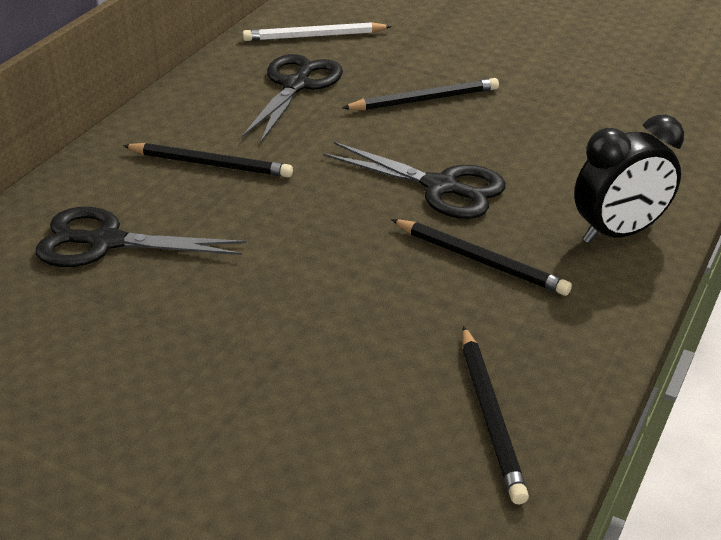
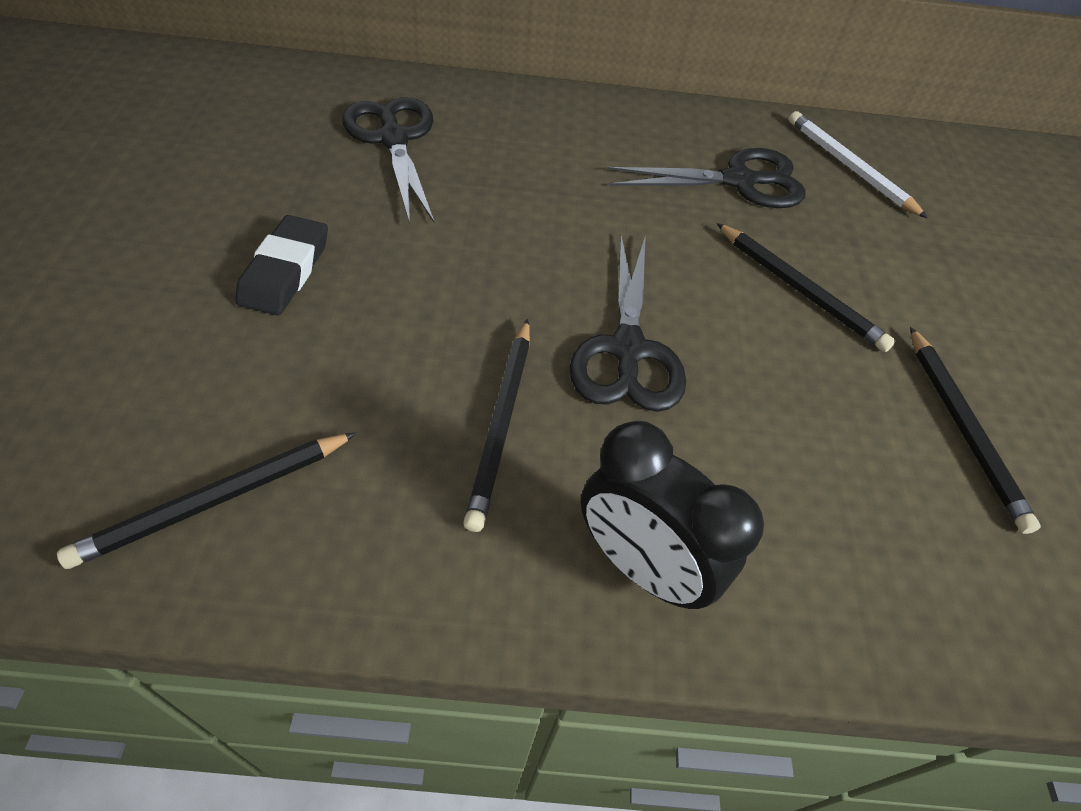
camera: 60 degrees right, 15 degrees up
(210, 164) = (552, 164): black pencil -> black pencil (963, 429)
(251, 340) = (285, 271): none -> black eraser

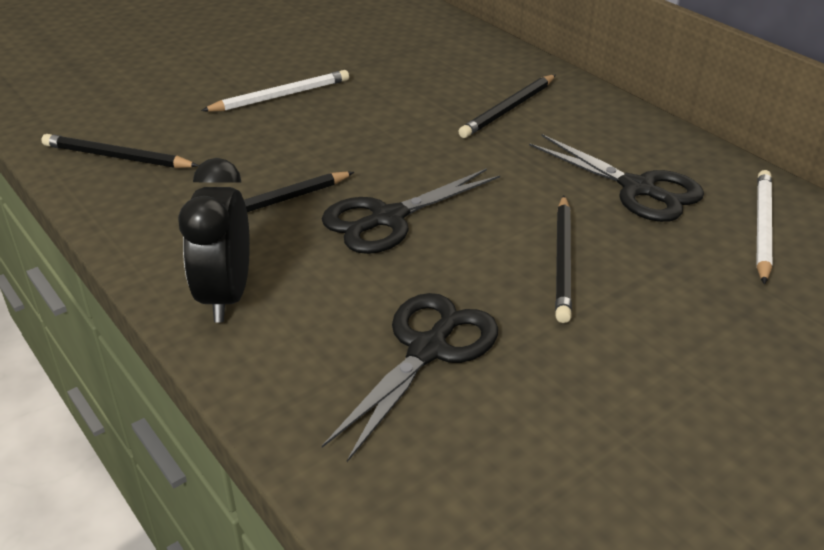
camera: 55 degrees right, 15 degrees down
(285, 271) = (280, 96): black eraser -> white pencil
(394, 140) = (435, 68): black scissors -> black scissors (427, 350)
(963, 429) = (536, 391): black pencil -> black pencil (508, 109)

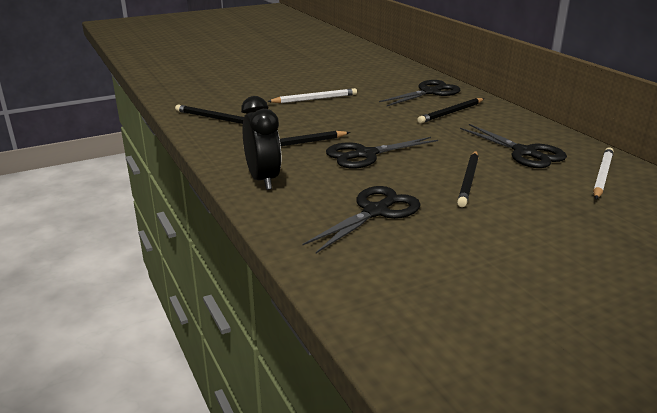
camera: 10 degrees right, 10 degrees down
(226, 295) = (263, 179): black clock -> black clock turned 150 degrees clockwise
(466, 65) = (429, 92): none -> black scissors

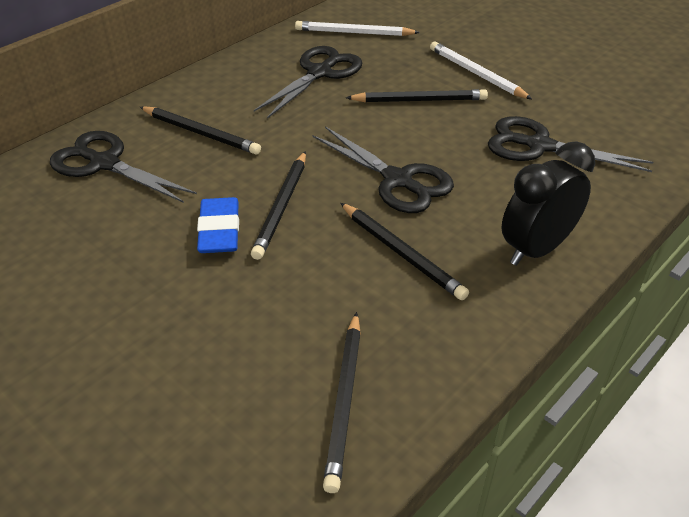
camera: 110 degrees left, 15 degrees up
(314, 99) = (179, 289): white pencil -> white pencil (476, 74)
(352, 109) = (219, 230): none -> blue eraser
(361, 123) = (281, 207): none -> black pencil

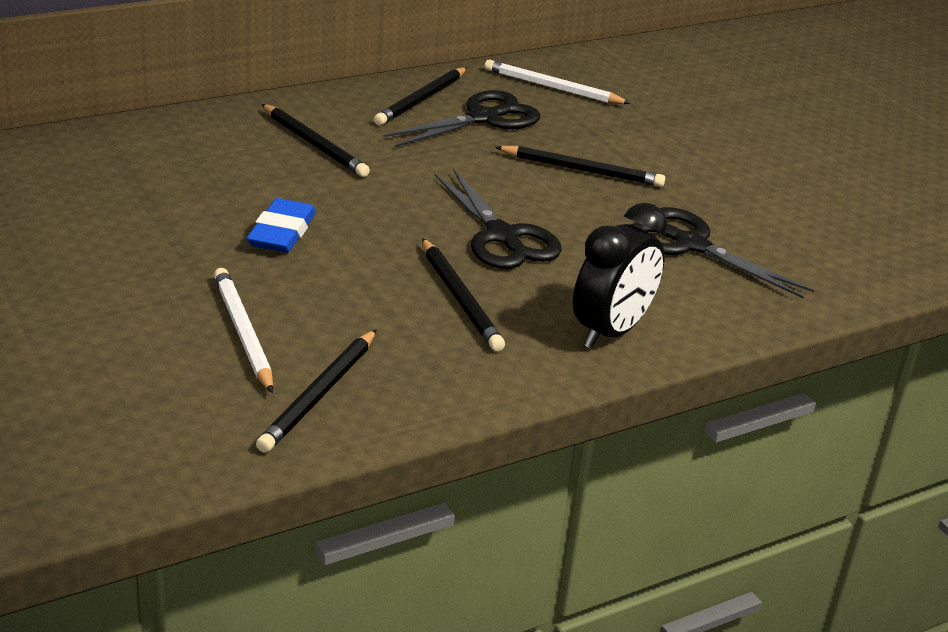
camera: 15 degrees right, 10 degrees down
(105, 163) = (198, 148): black scissors -> none
(281, 207) = (359, 228): black pencil -> black pencil (421, 99)
(476, 74) = (671, 160): white pencil -> white pencil (243, 333)
(536, 249) = (611, 332): black clock -> black clock turned 150 degrees clockwise

